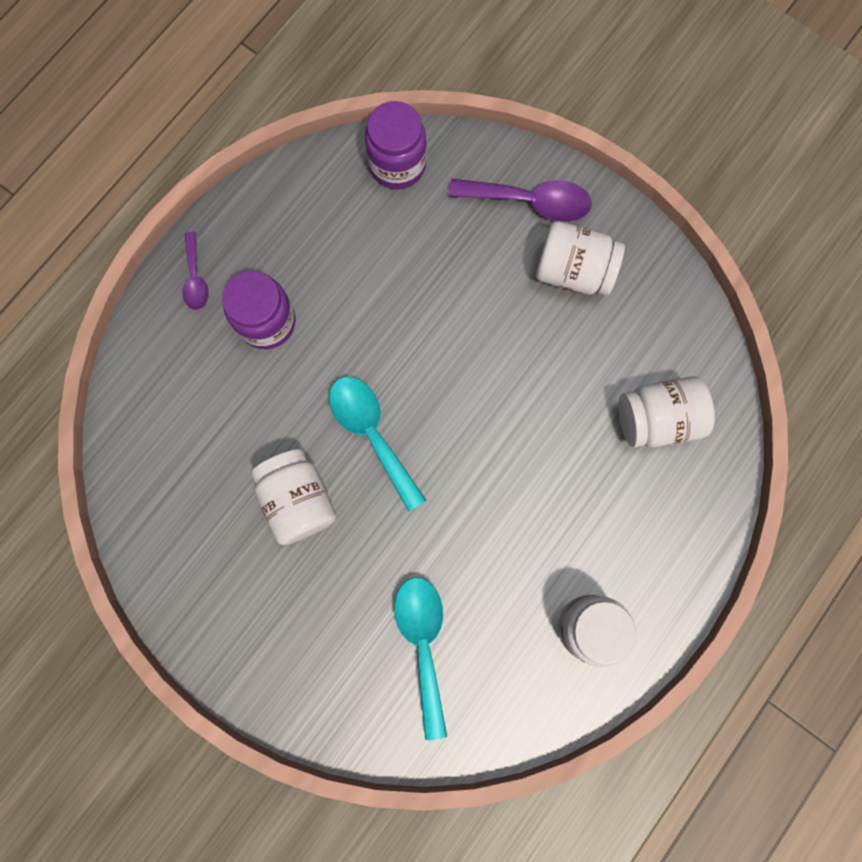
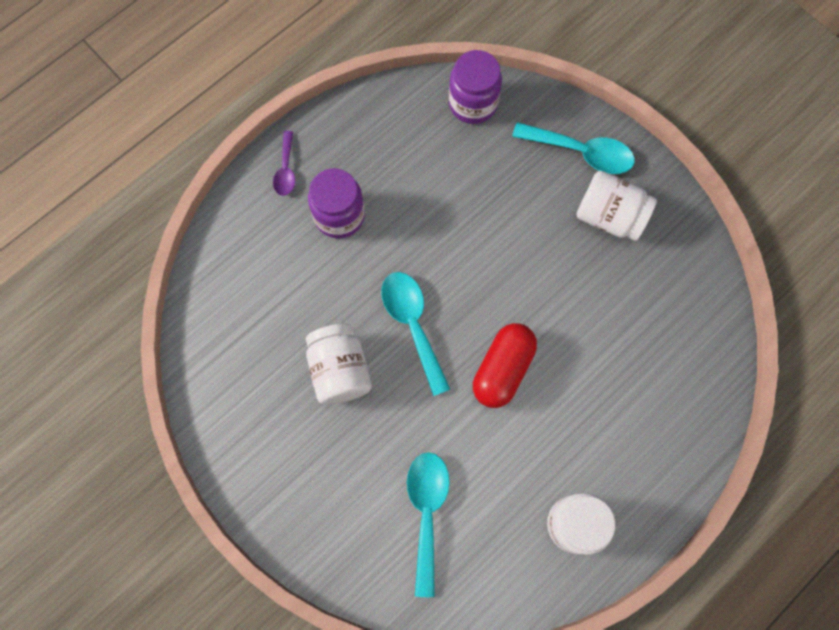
camera: 10 degrees right, 5 degrees down
(481, 467) = (502, 369): none -> red capsule
(530, 202) = (581, 152): purple spoon -> turquoise spoon
(657, 419) = (663, 354): white jar -> none

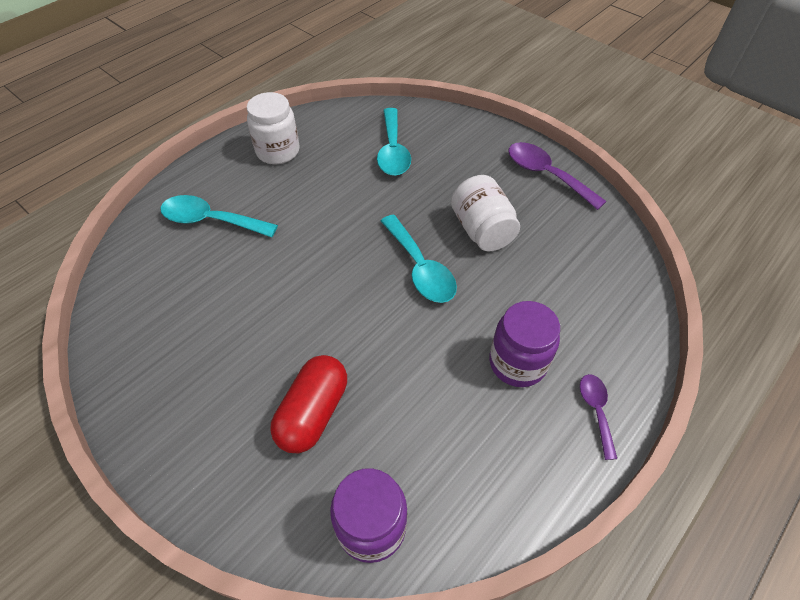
camera: 175 degrees right, 20 degrees down
(245, 451) = (546, 175): none -> purple spoon
(502, 369) = (332, 240): red capsule -> red capsule (313, 412)
(581, 152) = (227, 464): turquoise spoon -> turquoise spoon (211, 220)
(609, 216) = (205, 386): white jar -> none

